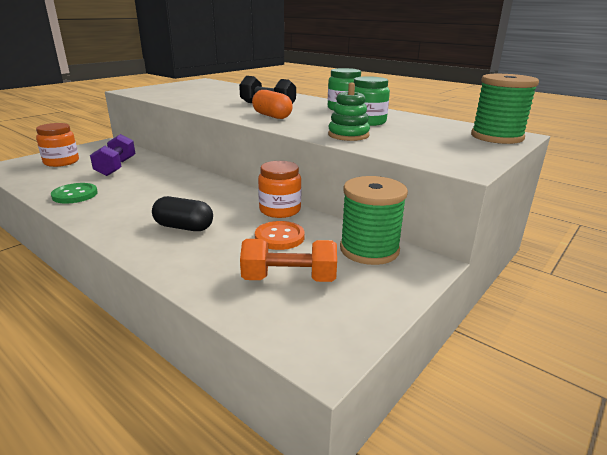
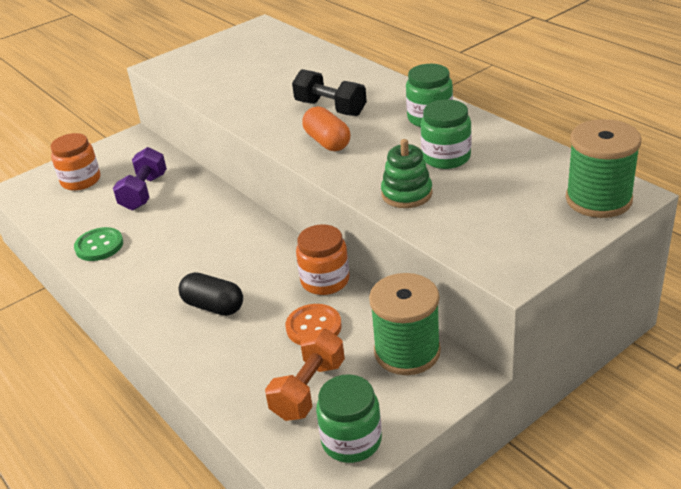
camera: 15 degrees right, 10 degrees up
(289, 279) = (308, 389): orange dumbbell -> orange dumbbell turned 75 degrees counterclockwise
(346, 316) = (351, 440): none -> green jar

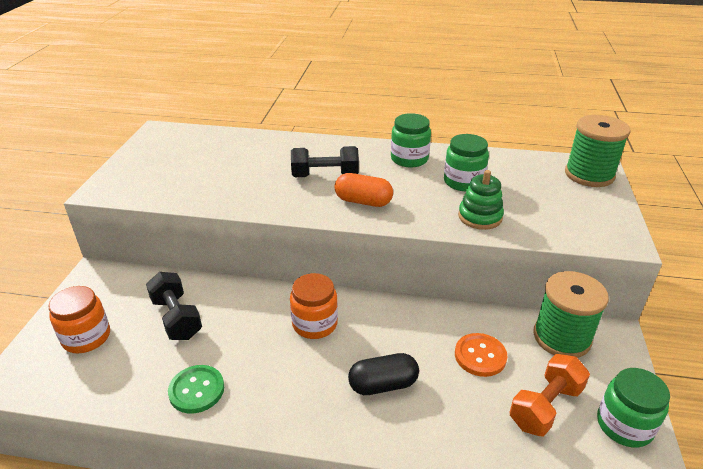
camera: 45 degrees left, 0 degrees up
(144, 192) = (176, 318): purple dumbbell -> black dumbbell
(308, 389) = (545, 406): orange dumbbell -> orange dumbbell turned 60 degrees clockwise
(325, 281) = (437, 316): orange jar -> orange jar (315, 324)

